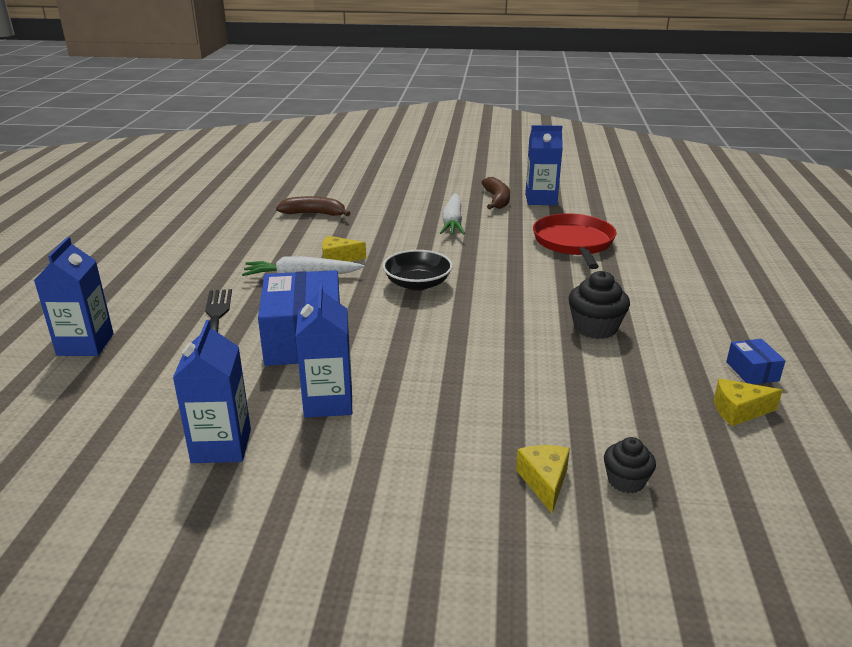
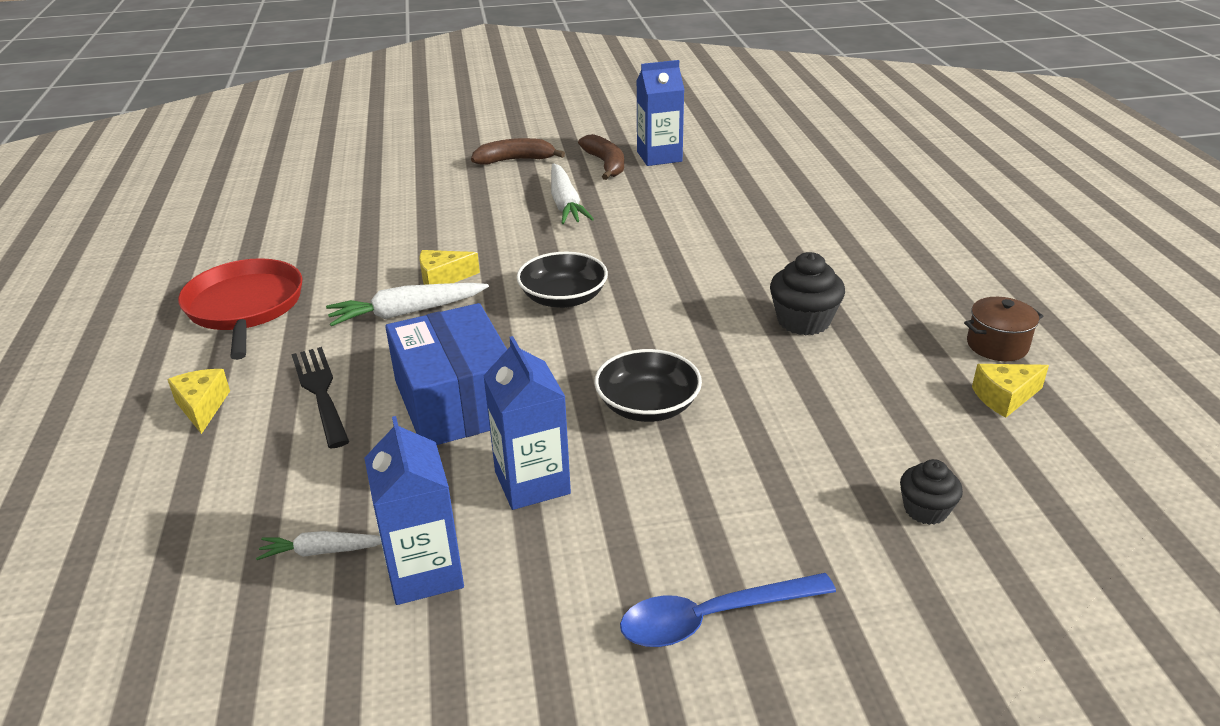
camera: 15 degrees left, 5 degrees up
(85, 344) = (154, 466): blue carton -> none
(161, 418) = (322, 551): none -> white carrot
(314, 214) = (377, 218): brown banana -> brown banana (515, 160)
(411, 522) = (712, 618): none -> blue spoon
(441, 366) = (647, 405): none -> black bowl
(544, 482) = (838, 531): yellow cheese -> yellow cheese (202, 407)
(574, 243) = (727, 211): red pan -> red pan (245, 307)
(752, 371) = (997, 345): blue box -> brown pot

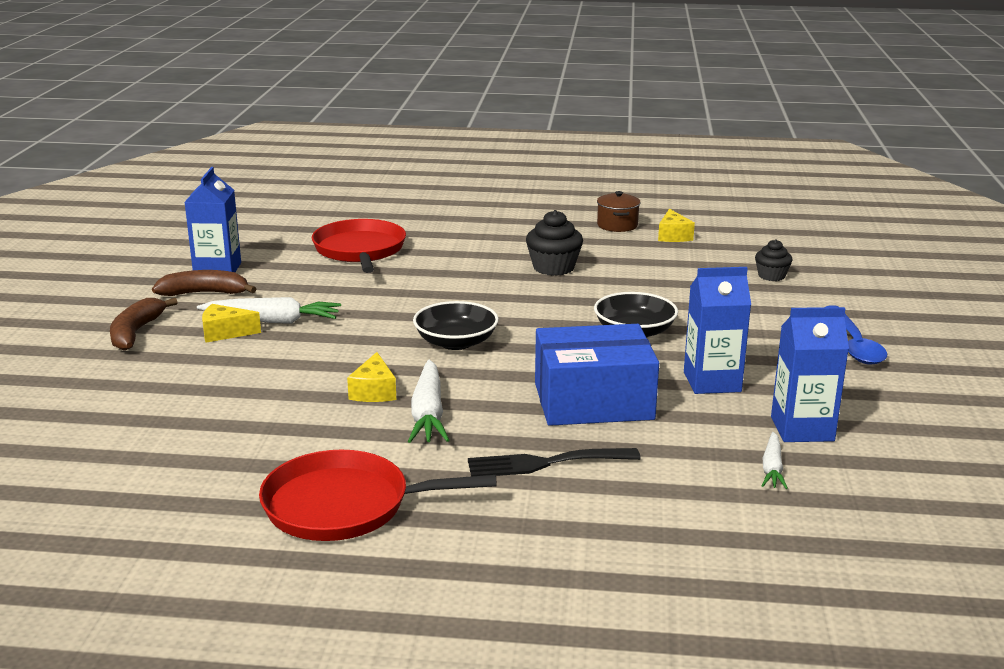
camera: 75 degrees left, 10 degrees down
(202, 407) = (538, 529): yellow cheese -> yellow cheese (225, 333)
(757, 204) = (360, 250): none -> red pan

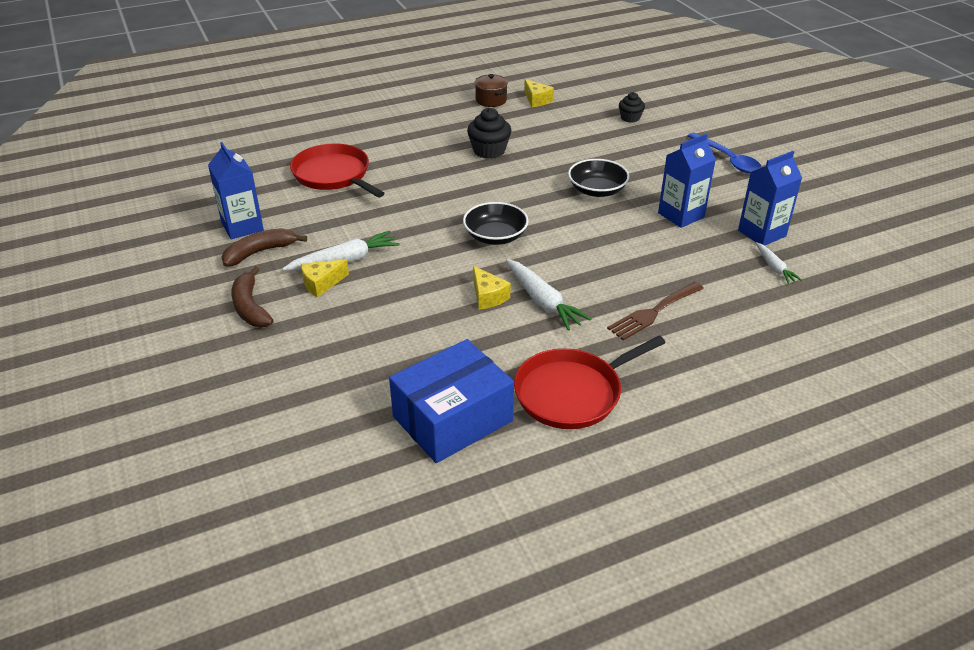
camera: 30 degrees left, 15 degrees up
(545, 463) = (653, 312): black fork -> brown fork
(593, 401) = (630, 254): blue box -> blue box (452, 419)

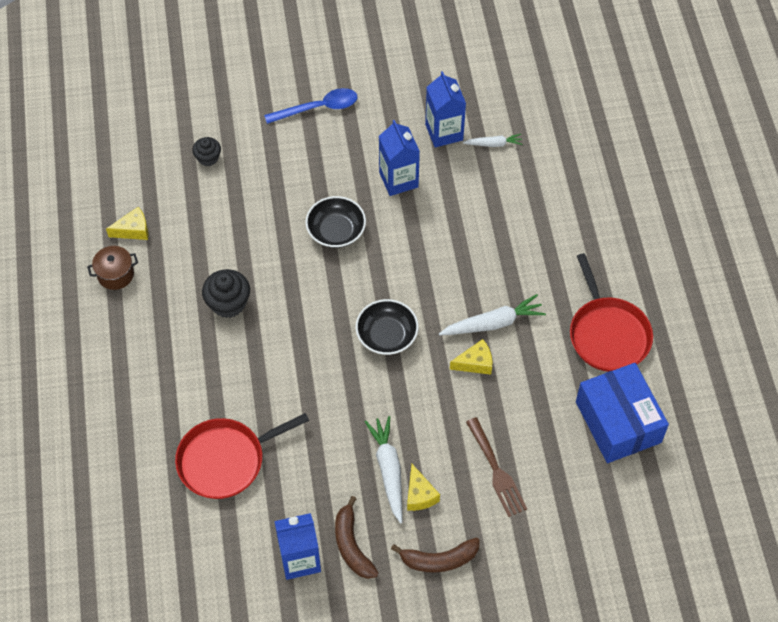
camera: 75 degrees left, 20 degrees up
(653, 312) = (528, 249): brown fork -> brown fork (496, 471)

